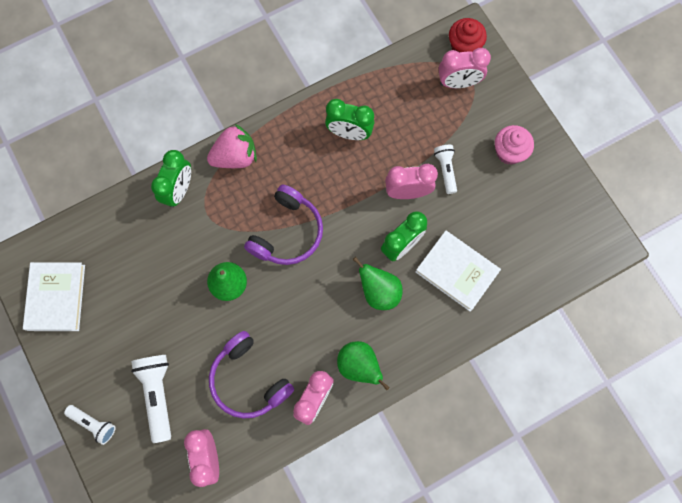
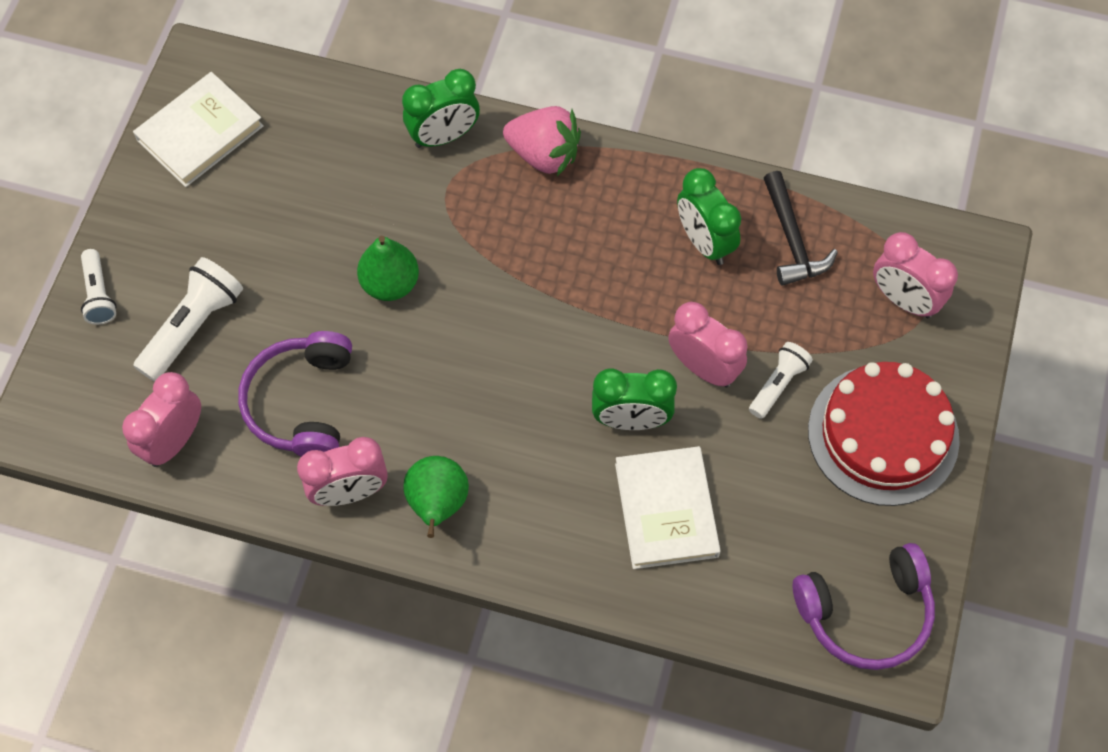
camera: 45 degrees right, 10 degrees down
(287, 233) = (514, 287): purple headphones -> purple headphones (866, 613)
(379, 292) = (548, 446): green pear -> none
(385, 97) = (792, 239): none -> black hammer
(464, 46) = (957, 264): red cupcake -> none
(509, 152) = (883, 434): pink cupcake -> red cake

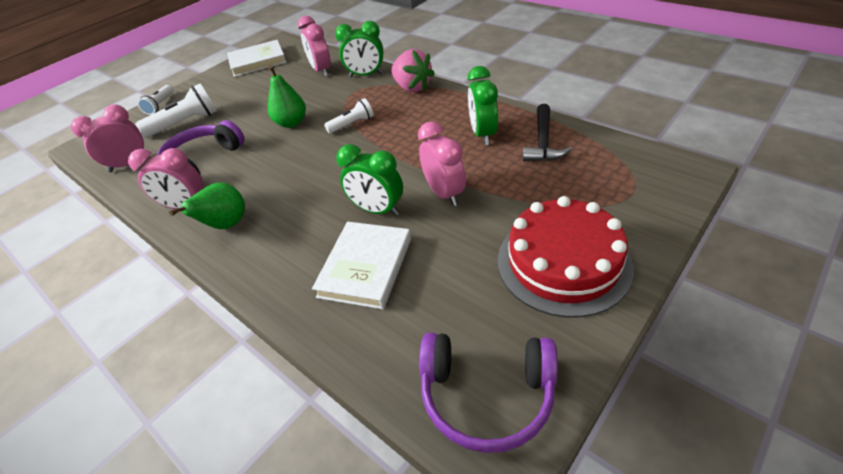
camera: 30 degrees right, 20 degrees down
(778, 384) = (492, 213): white flashlight -> white flashlight (352, 124)
(903, 300) = (614, 186): pink clock -> pink clock (321, 71)

